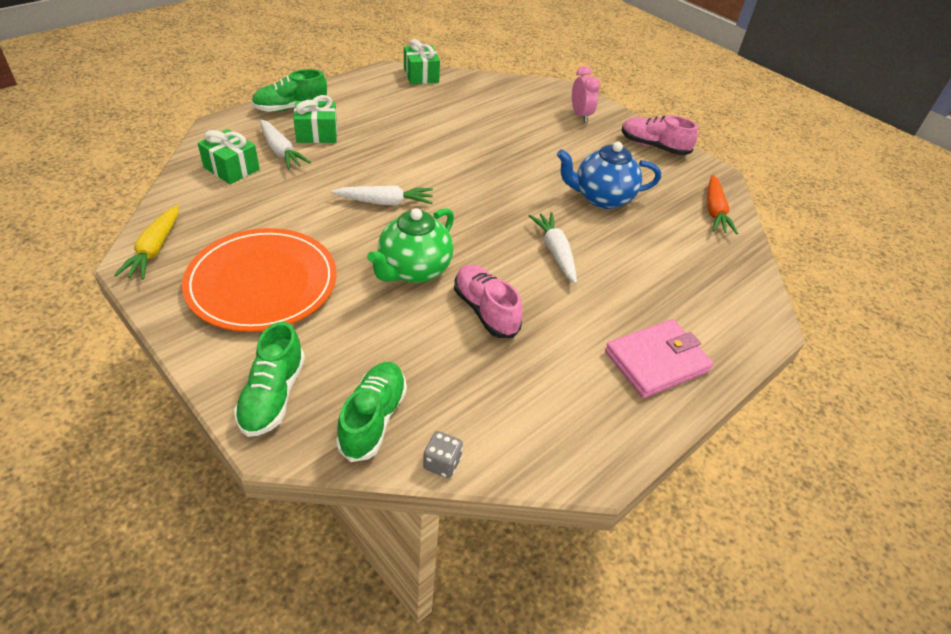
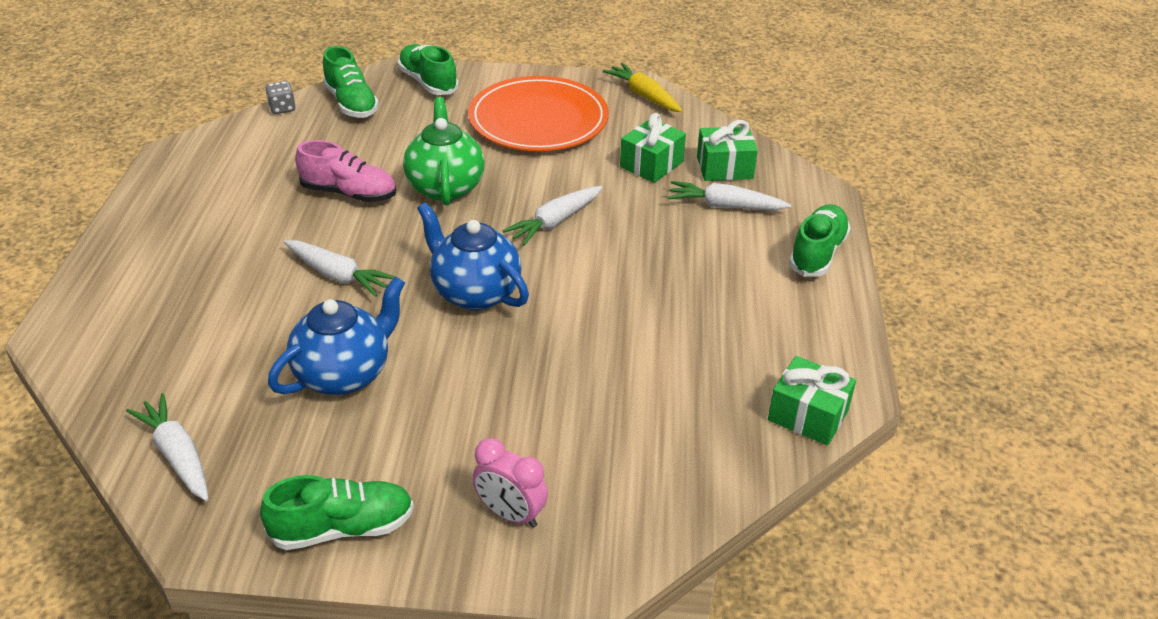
camera: 140 degrees right, 5 degrees down
(317, 134) = (736, 244): green gift -> green gift (651, 164)
(488, 194) = (474, 292): none -> blue teapot
(653, 146) = (342, 528): pink shoe -> green shoe
(656, 362) = (163, 237): pink wallet -> none
(715, 211) = (177, 455): orange carrot -> white carrot

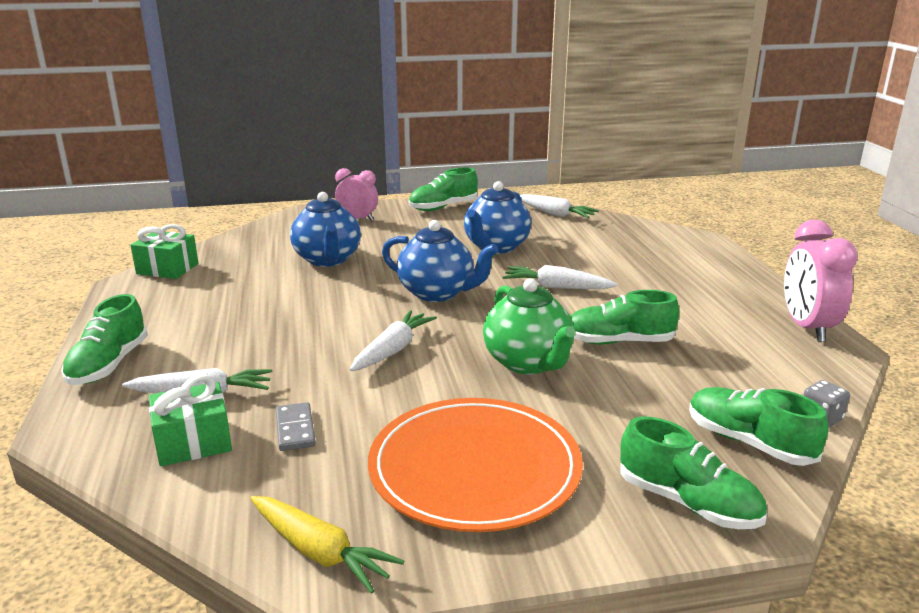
camera: 165 degrees right, 15 degrees down
(167, 176) = (807, 328): none -> pink clock
(349, 193) = (618, 342): pink shoe -> green shoe
(586, 391) = (328, 260): none -> blue teapot
(651, 164) = (295, 429): green gift -> grey domino

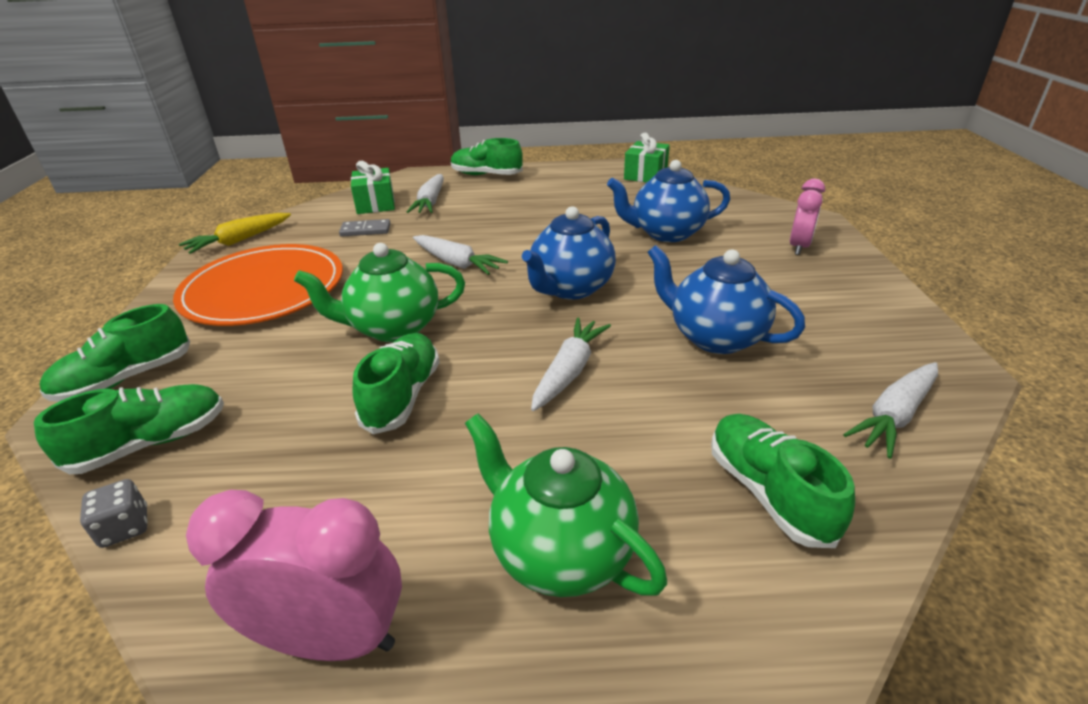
camera: 100 degrees right, 10 degrees up
(443, 207) = (876, 305): green shoe -> green shoe (768, 492)
(707, 282) = (559, 551): none -> green teapot

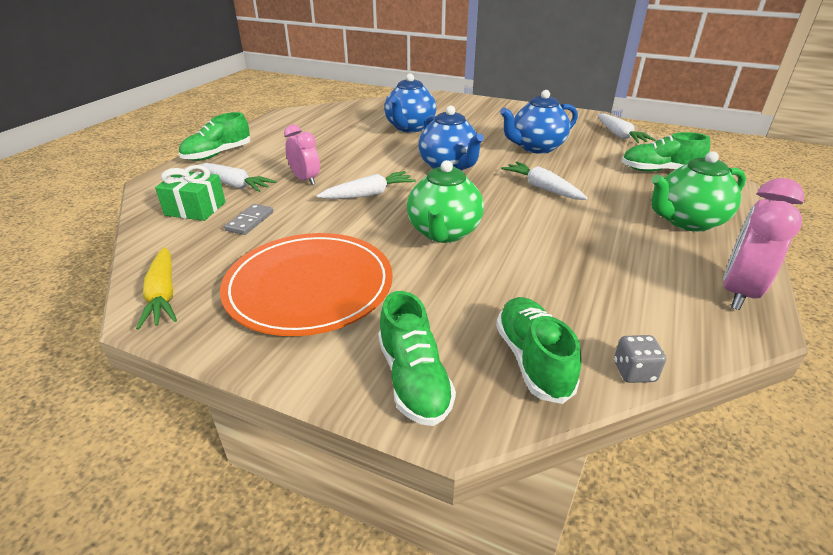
camera: 65 degrees left, 0 degrees up
(402, 396) = (535, 242): green shoe -> none
(645, 175) = (316, 111): green gift -> none
(799, 247) = (465, 107): pink clock -> pink clock (305, 180)

